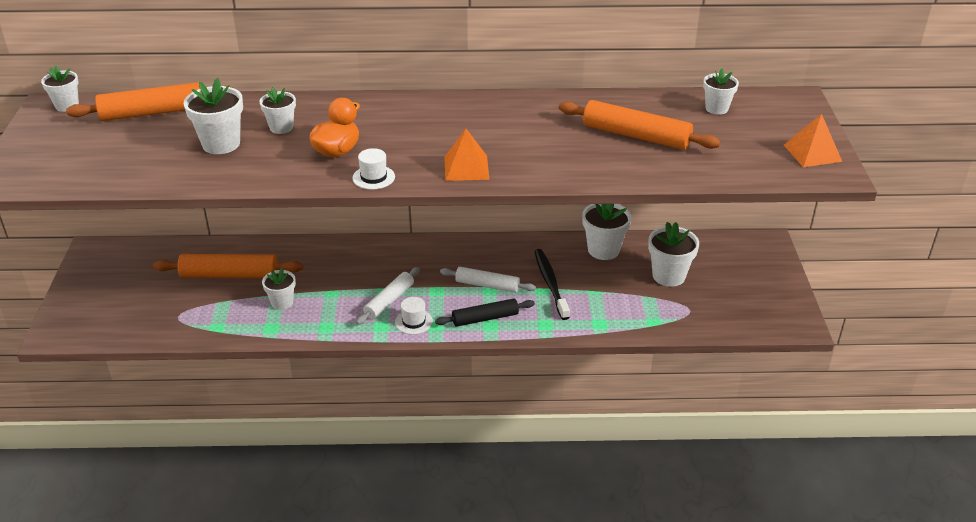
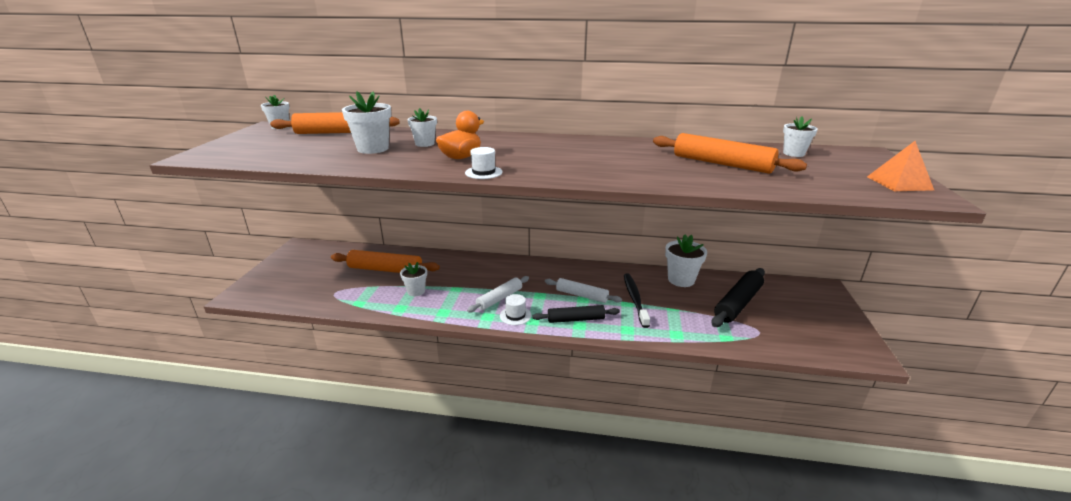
camera: 10 degrees right, 10 degrees down
(466, 168) = (566, 172): orange pyramid -> none
(668, 276) = (738, 303): white flower pot -> black rolling pin

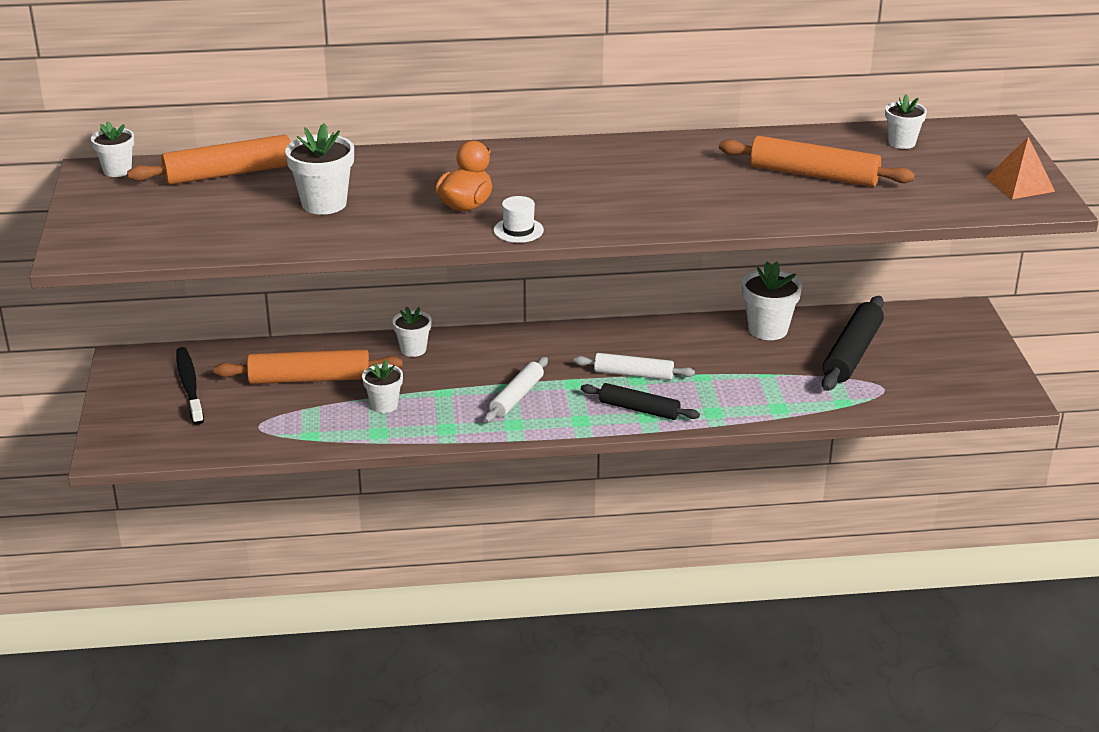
camera: 15 degrees left, 5 degrees up
(424, 144) = (390, 183): white flower pot -> white flower pot (413, 349)
(515, 315) = (552, 417): white hat -> none
(576, 319) = (639, 409): black rolling pin -> black rolling pin turned 45 degrees clockwise
(635, 299) = (710, 368): black toothbrush -> black toothbrush (189, 386)

